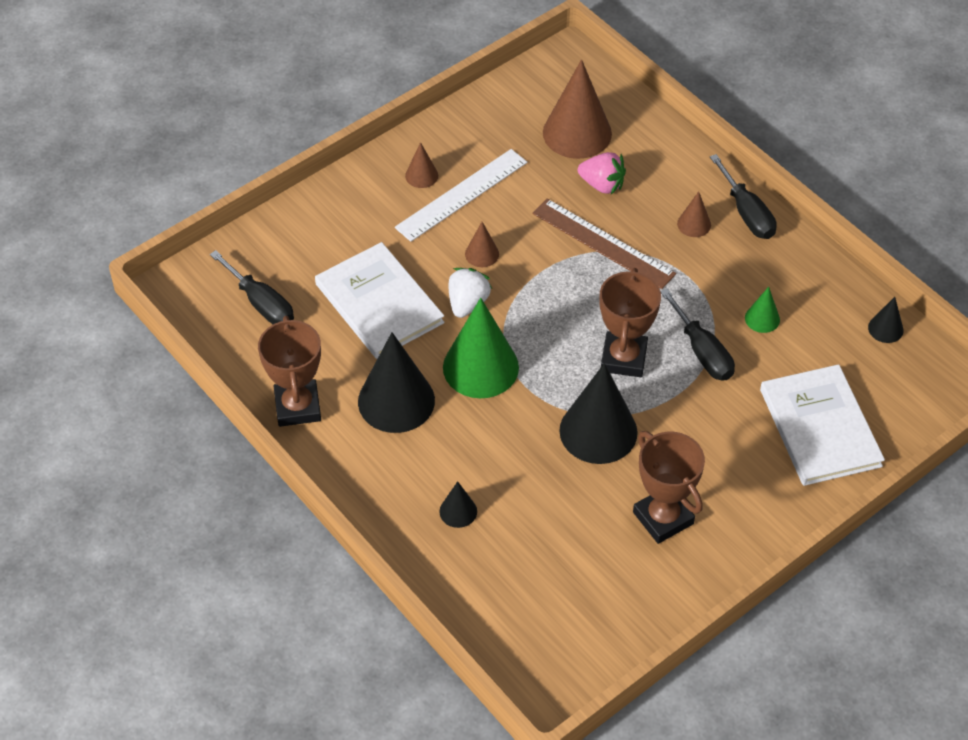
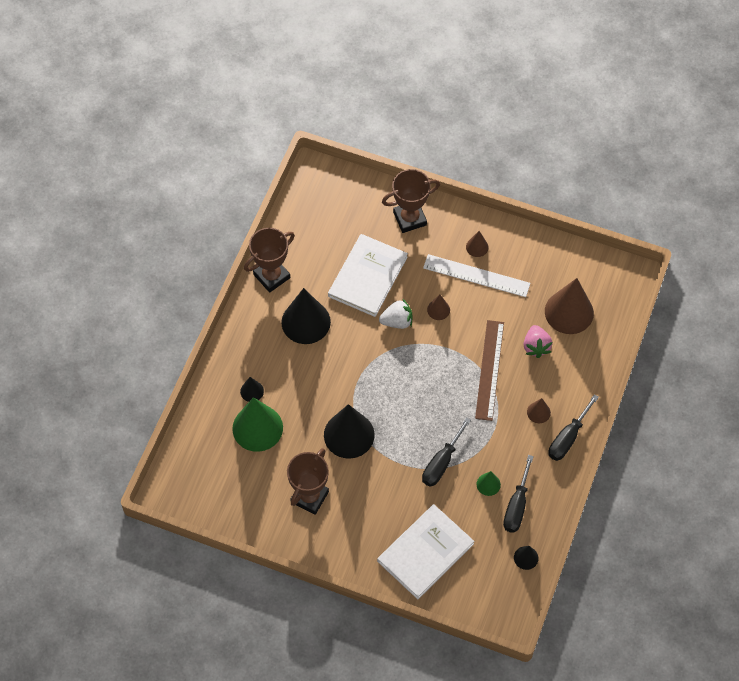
camera: 60 degrees right, 10 degrees up
(261, 303) = (329, 219): black screwdriver -> black screwdriver (516, 506)
(480, 367) = (356, 352): green cone -> green cone (257, 428)
(623, 358) = (409, 423): brown trophy -> brown trophy (409, 218)

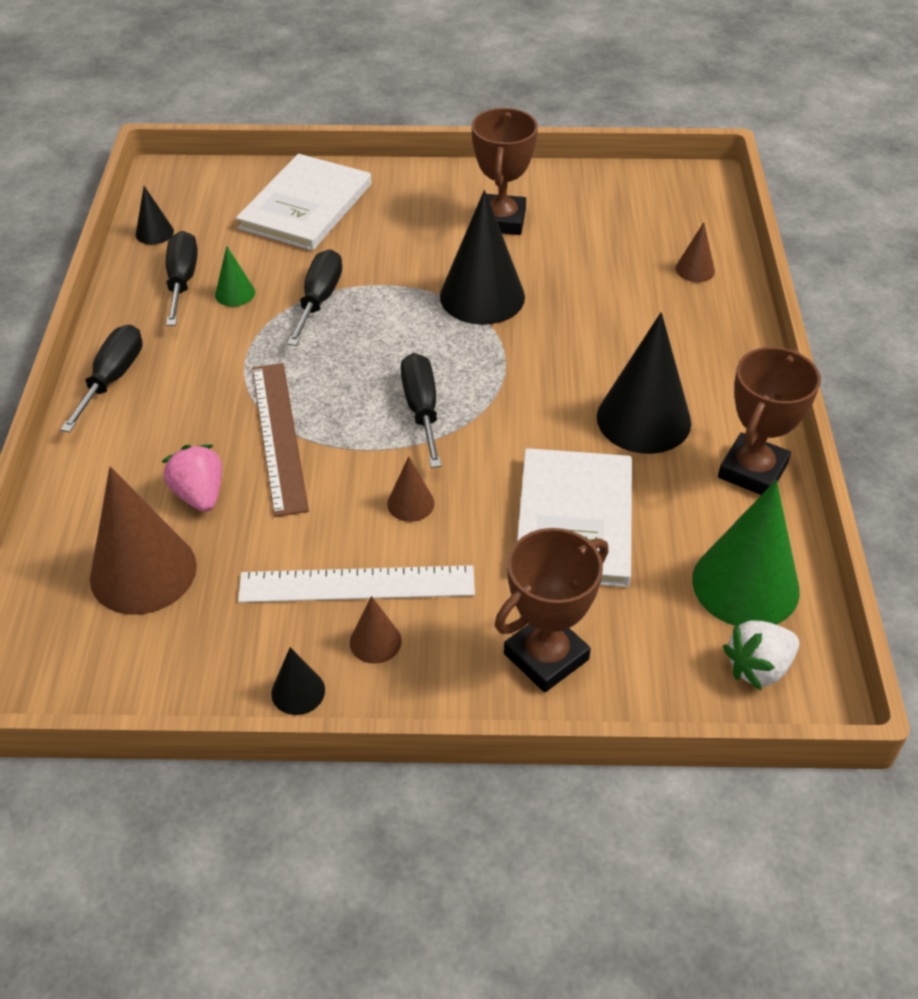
camera: 160 degrees right, 15 degrees down
(252, 391) = (667, 309): black cone -> black cone (298, 691)
(257, 428) = (627, 271): green cone -> green cone (745, 585)
(397, 321) = (480, 464): white strawberry -> white strawberry (758, 667)
(413, 364) = (422, 409): none -> black screwdriver
(538, 412) = (172, 399): brown cone -> brown cone (695, 269)

